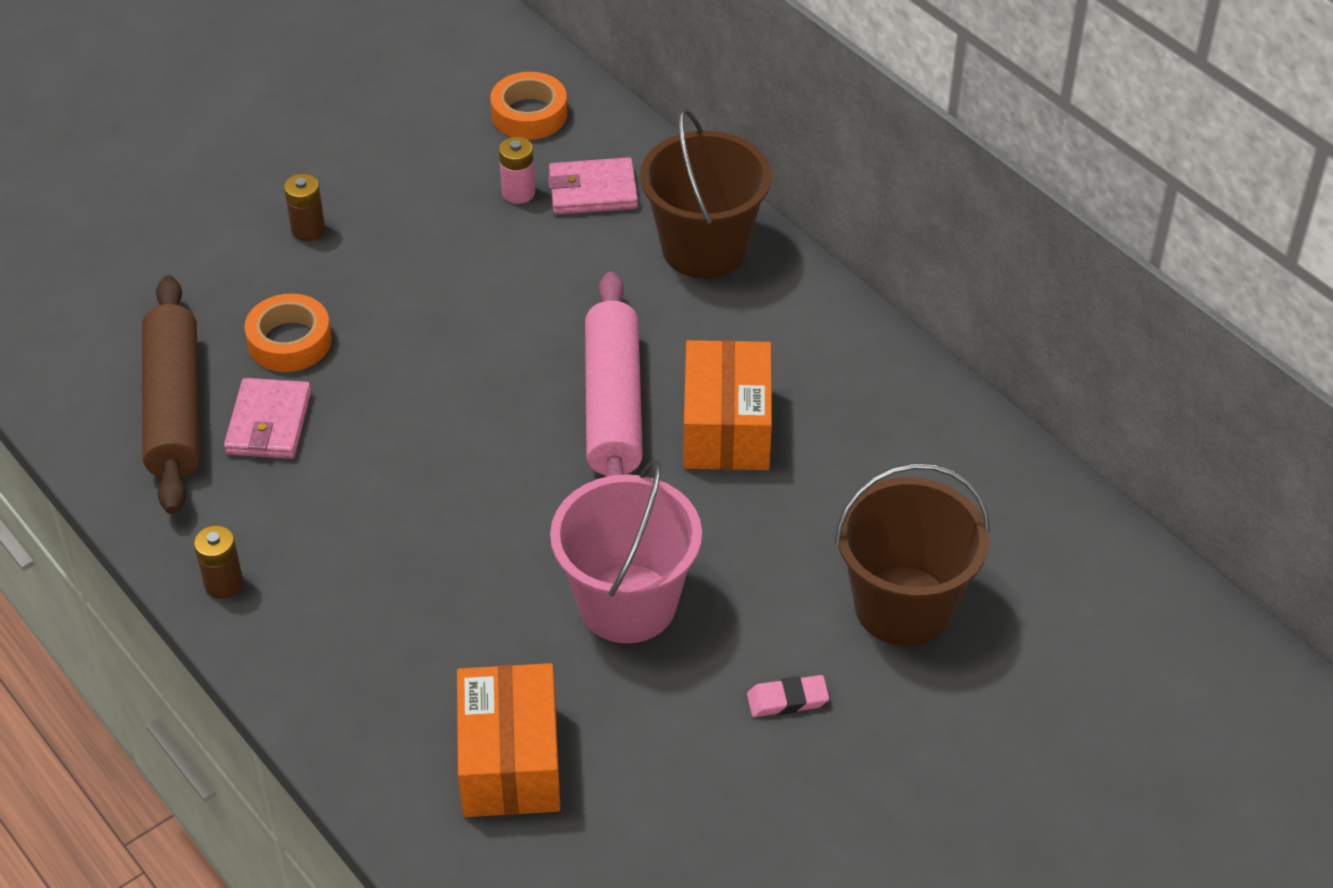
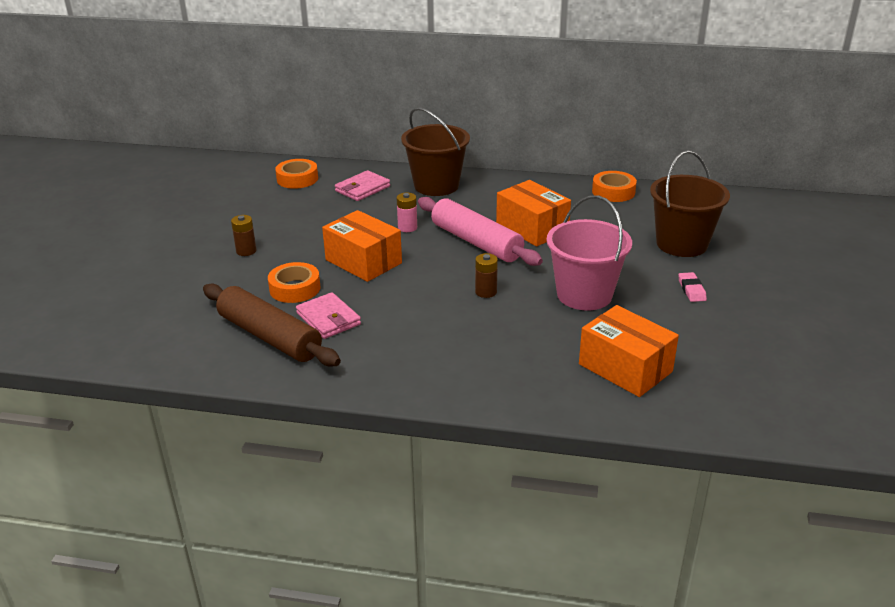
camera: 40 degrees left, 15 degrees down
(224, 584) = (396, 383): brown battery -> brown battery (486, 292)
(425, 345) = (363, 261): none -> orange box
(518, 192) = (330, 201): pink battery -> pink battery (407, 227)
(787, 700) = (691, 290): pink eraser -> pink eraser turned 45 degrees counterclockwise
(955, 429) = (613, 192): none -> orange tape

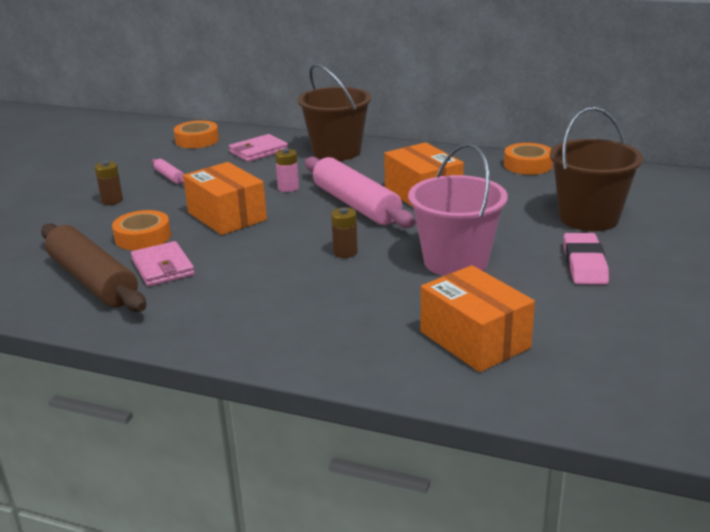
camera: 10 degrees right, 5 degrees down
(289, 221) = (169, 177): none -> pink rolling pin
(691, 290) = (584, 264): pink eraser -> pink eraser, size x1.65

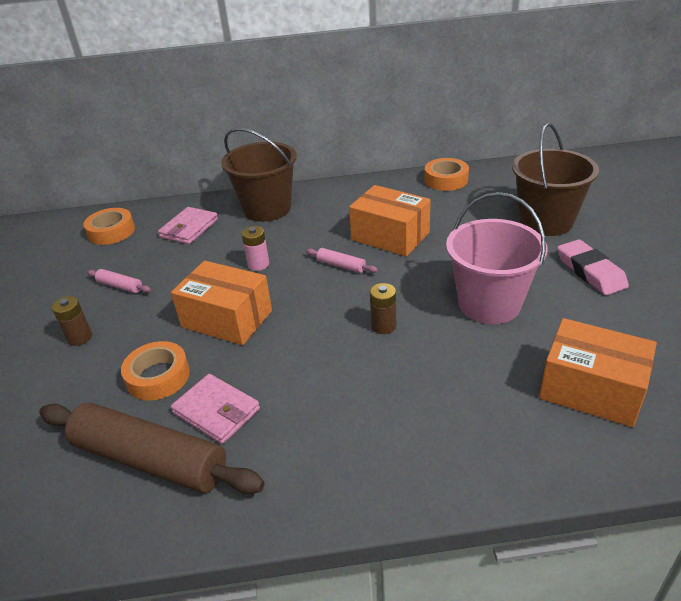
camera: 25 degrees left, 10 degrees up
(355, 205) = (341, 266): pink rolling pin -> pink rolling pin, size x0.43

